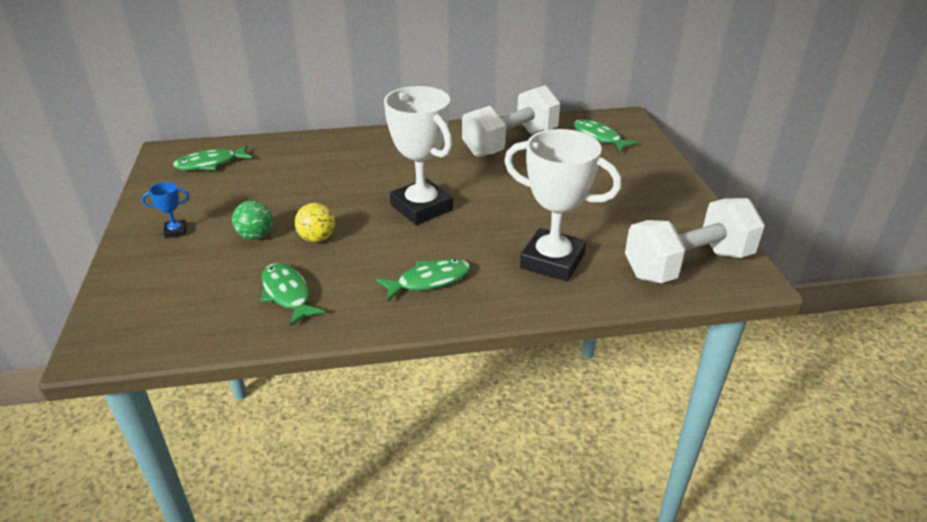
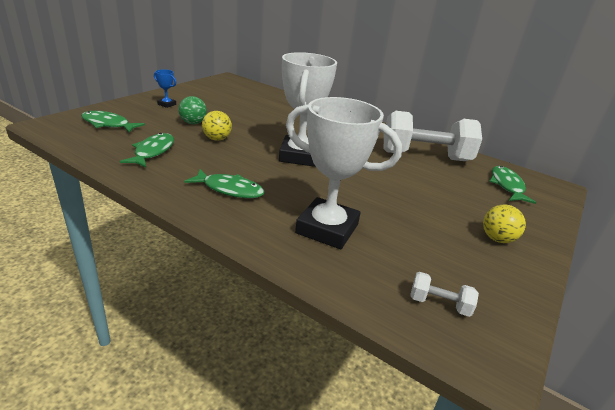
camera: 40 degrees right, 5 degrees down
(210, 164) = (235, 90): green fish -> green fish (108, 124)
(552, 261) = (327, 229): white trophy -> white trophy turned 45 degrees counterclockwise
(652, 191) = (497, 239): none -> yellow ball
(687, 264) = (439, 304): white dumbbell -> white dumbbell, size x0.41

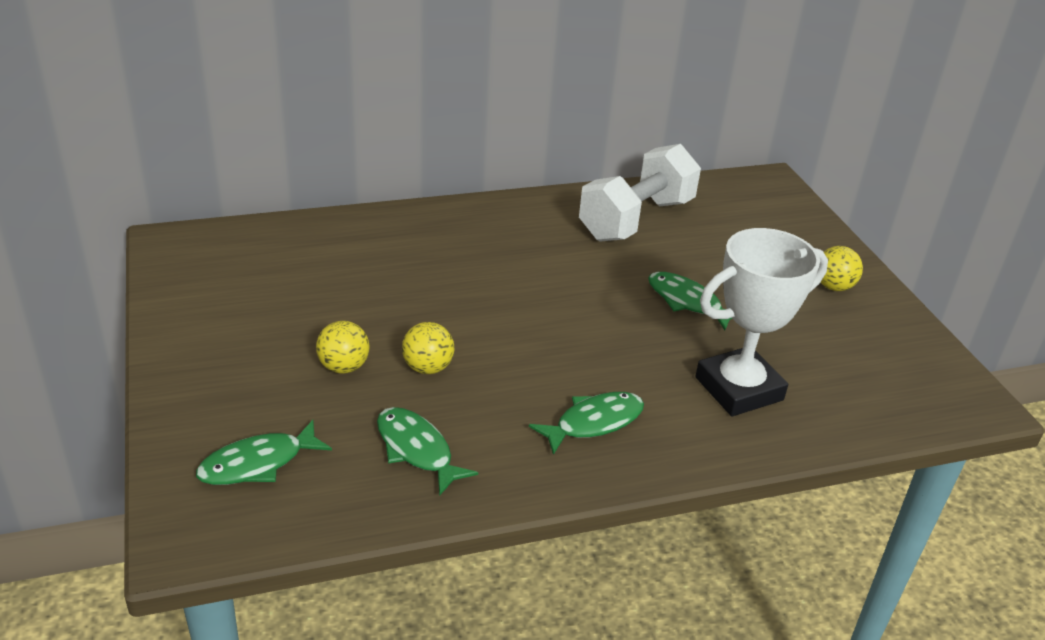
camera: 50 degrees left, 5 degrees up
(167, 104) = (230, 364): blue trophy -> none
(193, 123) = (343, 367): green ball -> yellow ball
(299, 156) = (550, 318): white trophy -> none
(439, 304) = (901, 387): white dumbbell -> none
(507, 186) = (746, 209): green fish -> green fish (687, 302)

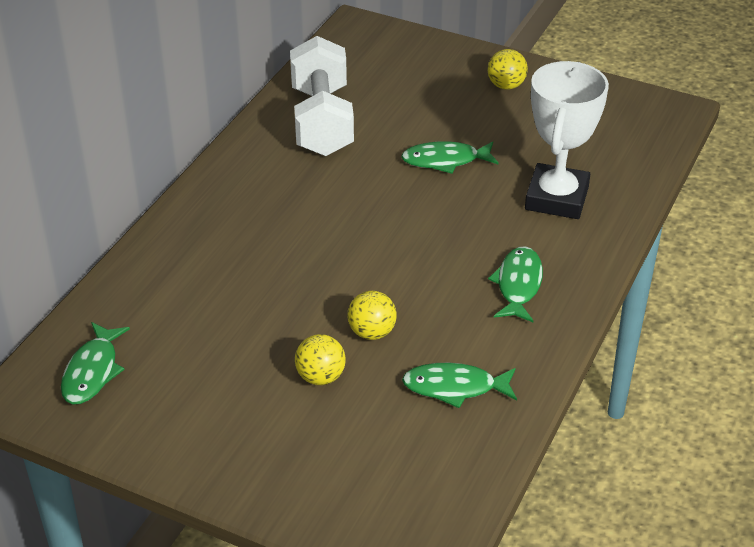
camera: 45 degrees left, 5 degrees up
(258, 463) = (382, 479): green fish -> green fish (92, 371)

